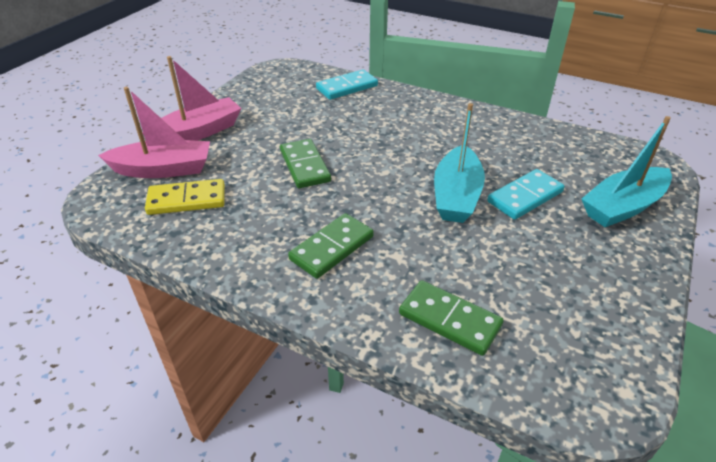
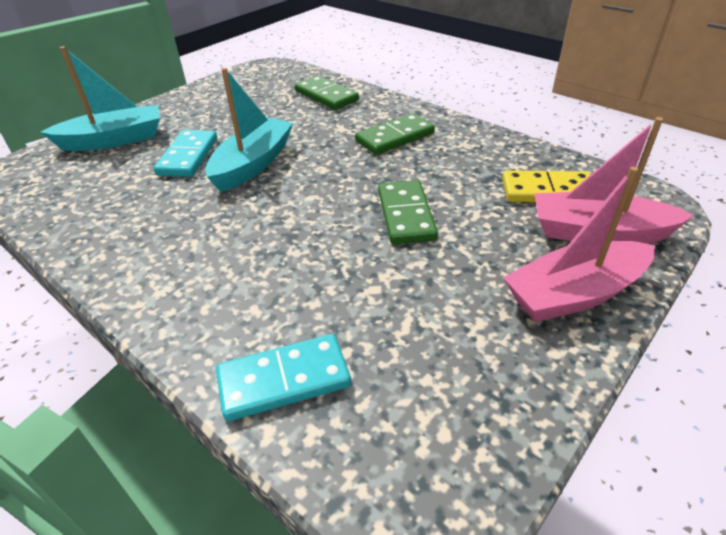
camera: 165 degrees left, 0 degrees up
(525, 197) = (188, 156): turquoise domino -> turquoise domino turned 60 degrees counterclockwise

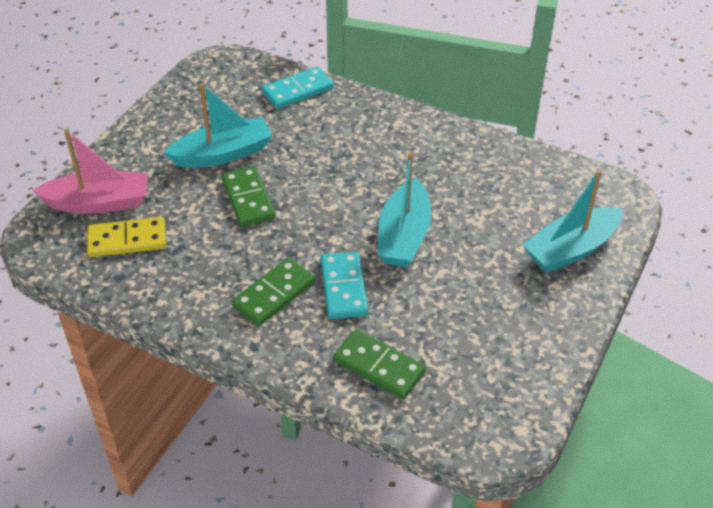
camera: 165 degrees right, 5 degrees up
(188, 156) = (474, 237): turquoise domino -> turquoise domino (343, 287)
(433, 276) = (223, 154): none -> turquoise boat
(574, 294) = (131, 155): pink boat -> none

